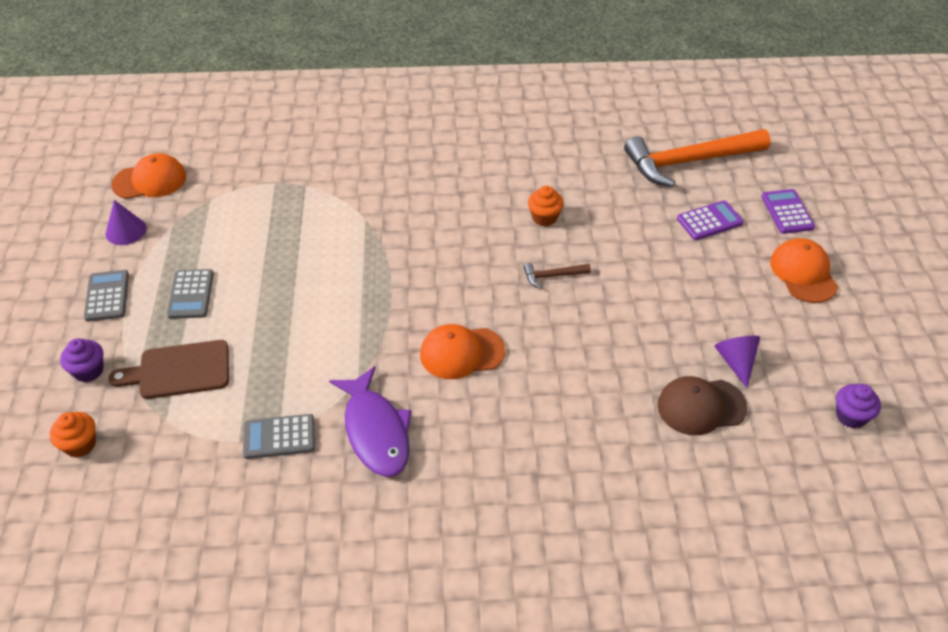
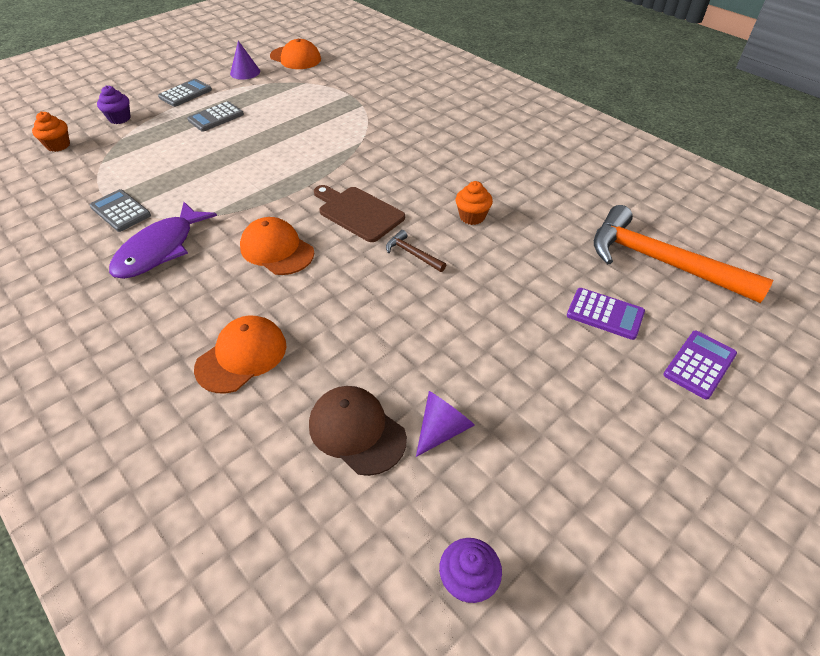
camera: 50 degrees right, 0 degrees up
(179, 370) = (147, 146): brown cutting board -> brown cutting board (358, 212)
(803, 273) = (631, 423): orange cap -> orange cap (242, 356)

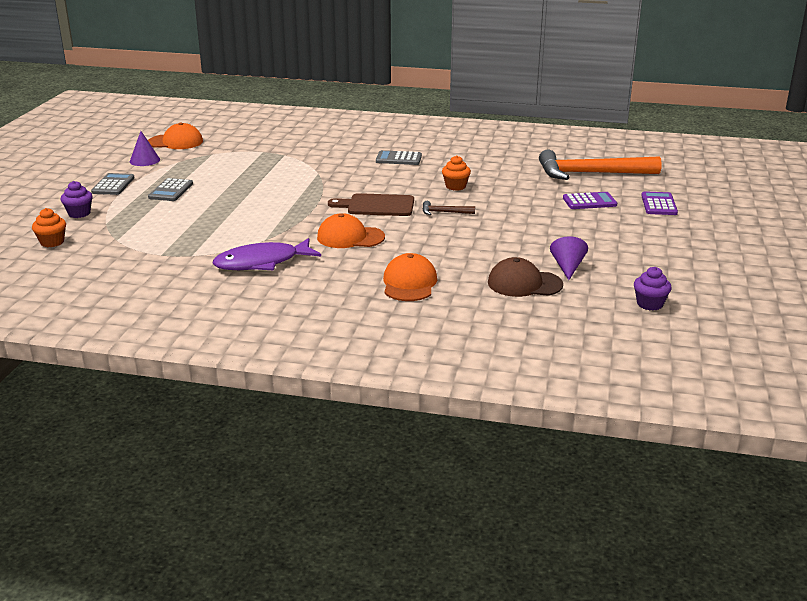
camera: 35 degrees left, 20 degrees down
(120, 211) = (190, 256): grey calculator -> grey calculator (398, 159)
(160, 249) = (262, 262): purple fish -> purple fish turned 75 degrees clockwise

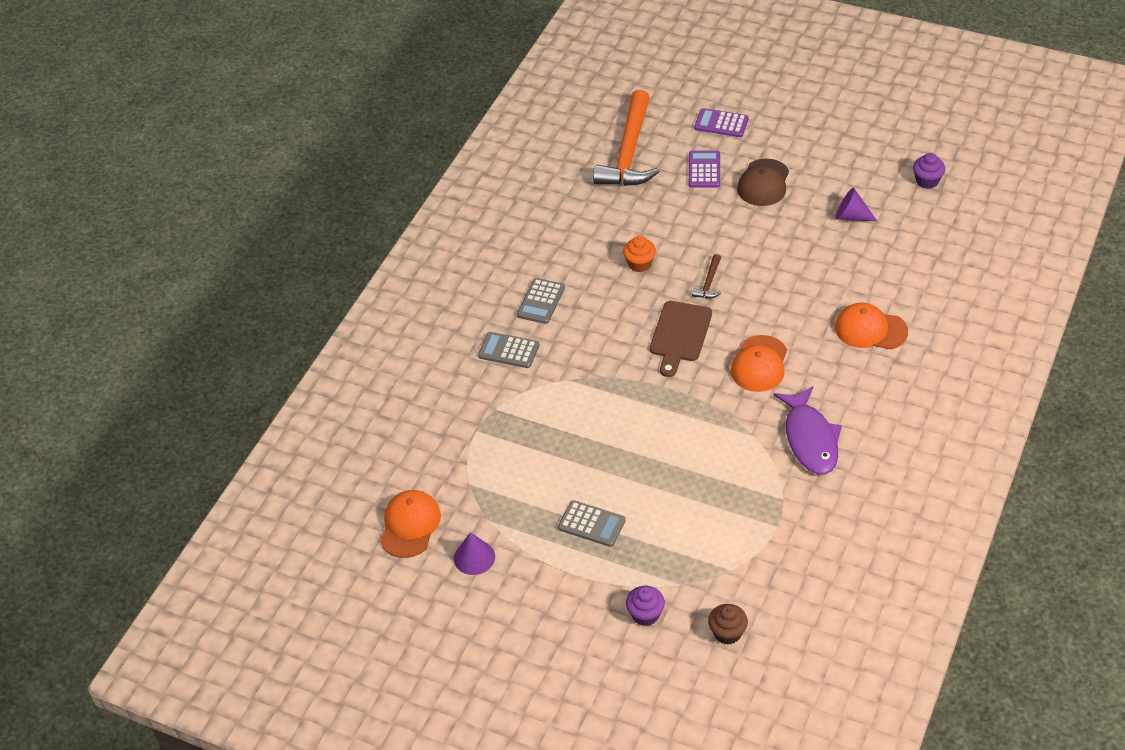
camera: 75 degrees left, 20 degrees up
(52, 242) = (727, 633): orange cupcake -> brown cupcake
(113, 185) = (557, 586): grey calculator -> grey calculator (508, 351)
(524, 284) = (880, 251): brown cap -> brown cap (763, 183)

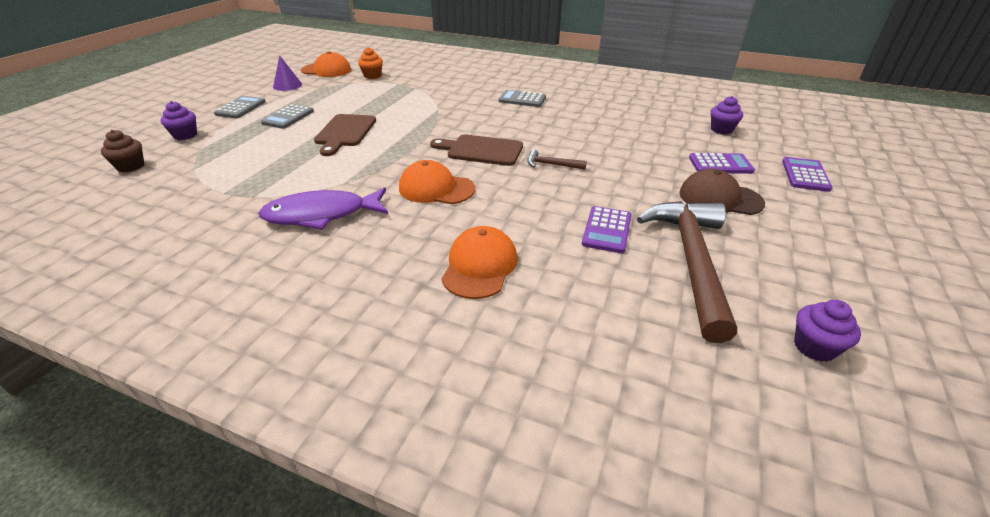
camera: 85 degrees right, 10 degrees down
(508, 351) = (471, 91): grey calculator -> grey calculator (240, 108)
(629, 152) = (721, 130): orange hammer -> purple cupcake
(636, 457) = (345, 132): none -> brown cutting board
(639, 264) = (571, 134): orange cupcake -> orange cupcake (372, 76)
(816, 256) = (606, 230): none -> purple calculator
(851, 216) = (691, 261): purple cone -> brown hammer

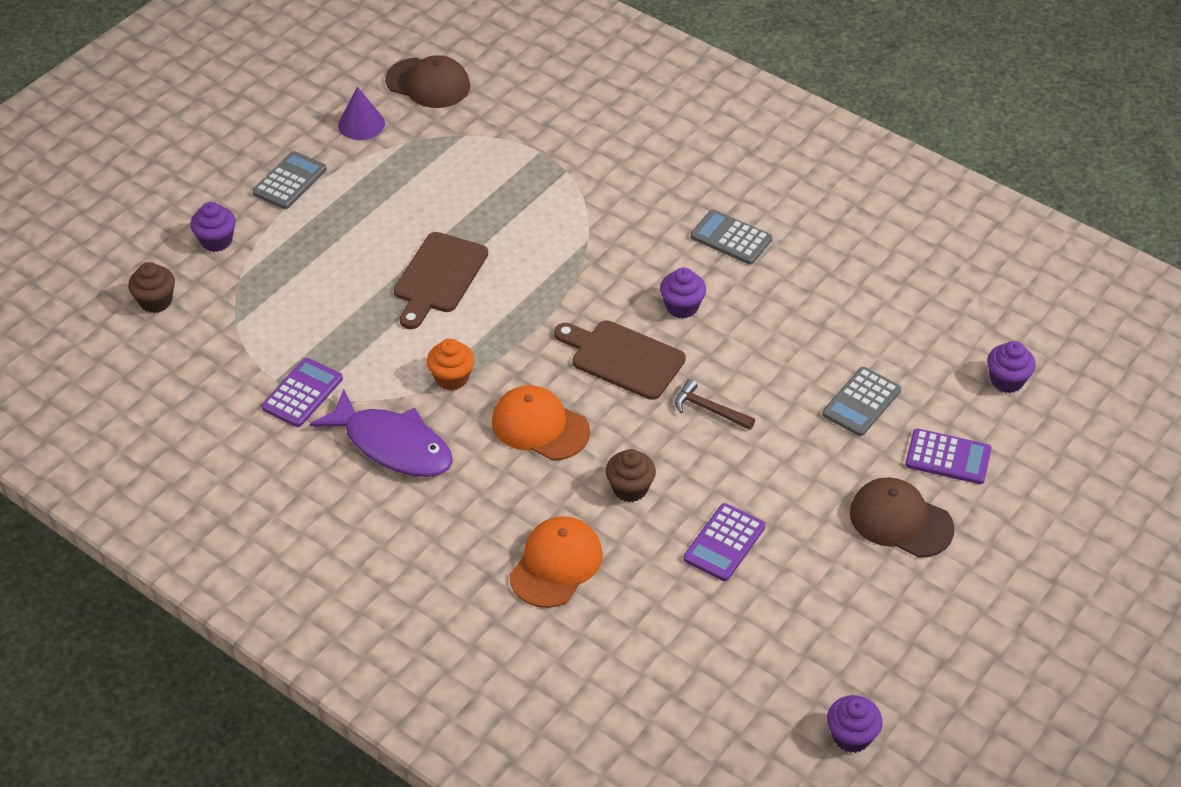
camera: 15 degrees right, 10 degrees up
(288, 117) = (359, 221): grey calculator -> grey calculator (861, 402)
(322, 214) = (392, 445): purple fish -> purple fish turned 150 degrees counterclockwise
(326, 70) = (428, 83): orange cap -> brown cap
(372, 76) = (503, 117): orange cupcake -> orange cupcake (452, 378)
(508, 126) = (682, 307): none -> purple cupcake
(518, 211) = (630, 488): none -> brown cupcake
(691, 261) = (796, 609): brown hammer -> none
(805, 175) = (1053, 503): purple calculator -> purple calculator (302, 393)

